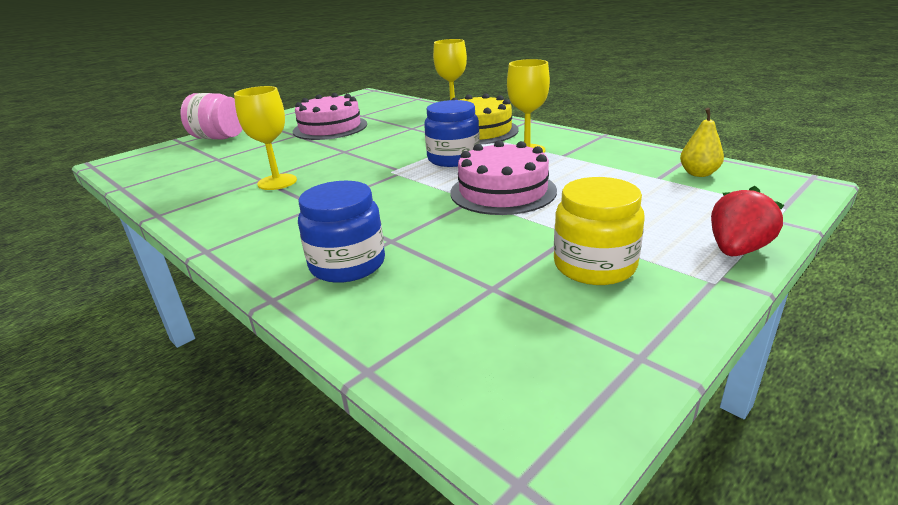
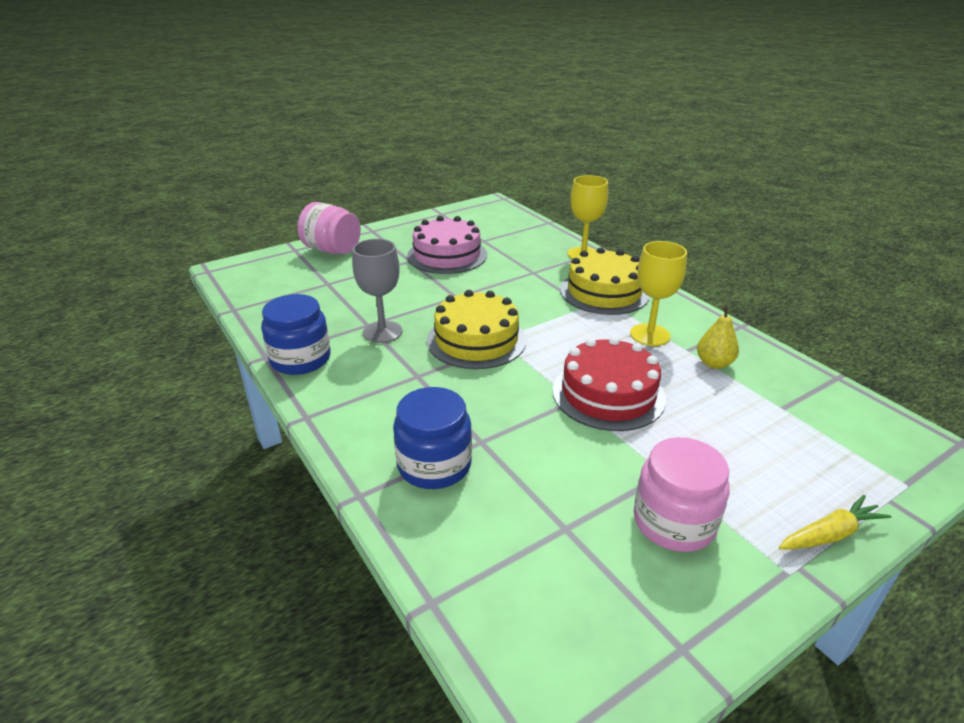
camera: 10 degrees right, 5 degrees up
(277, 182) = (382, 332): yellow goblet -> grey goblet
(370, 175) = (476, 340): none -> yellow cake
(453, 159) = (567, 332): blue jar -> blue jar (300, 359)
(503, 191) = (608, 394): pink cake -> red cake
(594, 265) = (674, 522): yellow jar -> pink jar
(698, 173) = (830, 411): yellow pear -> yellow pear (714, 363)
(737, 250) = (829, 534): red strawberry -> yellow carrot

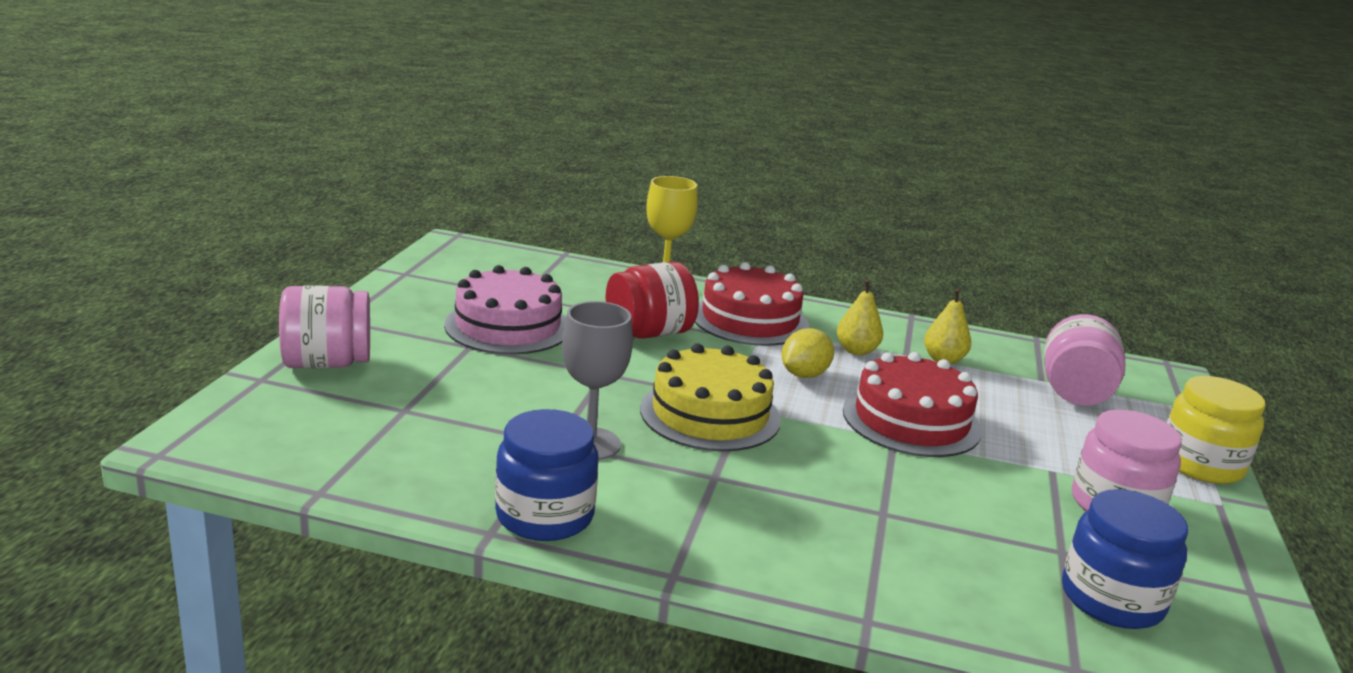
camera: 45 degrees left, 10 degrees down
(434, 465) = (883, 555): blue jar -> blue jar (1112, 599)
(521, 281) = (649, 333): none -> red jar
(581, 338) = (804, 375): none -> yellow lemon
(604, 292) = (750, 319): yellow cake -> red cake
(650, 335) = (856, 351): yellow goblet -> yellow pear
(798, 429) = (1074, 393): none -> pink jar
(829, 534) = (1200, 464): yellow carrot -> yellow jar

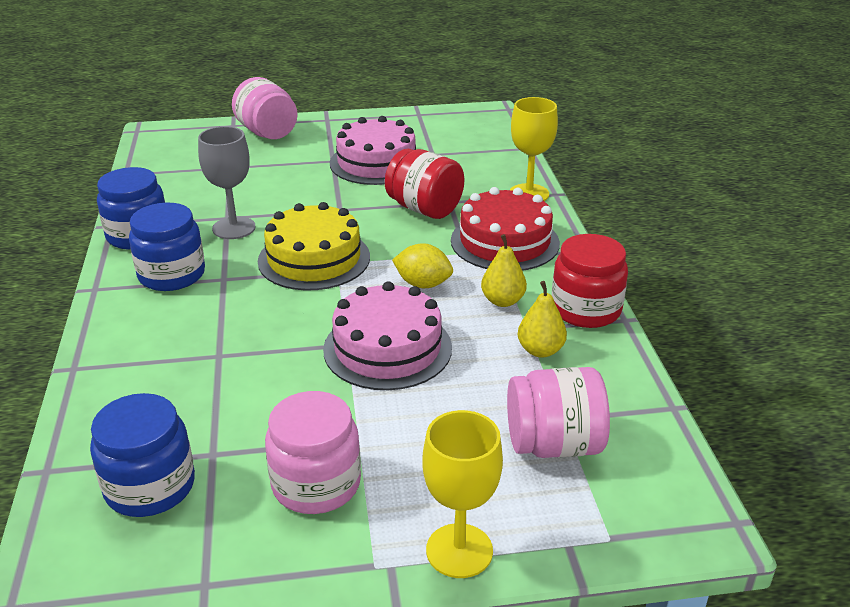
camera: 70 degrees right, 10 degrees up
(679, 509) = (172, 275): none -> blue jar
(889, 325) = (586, 309): none -> red jar
(911, 420) = (387, 348): red cake -> pink cake
(1200, 464) = (459, 550): yellow jar -> yellow goblet

